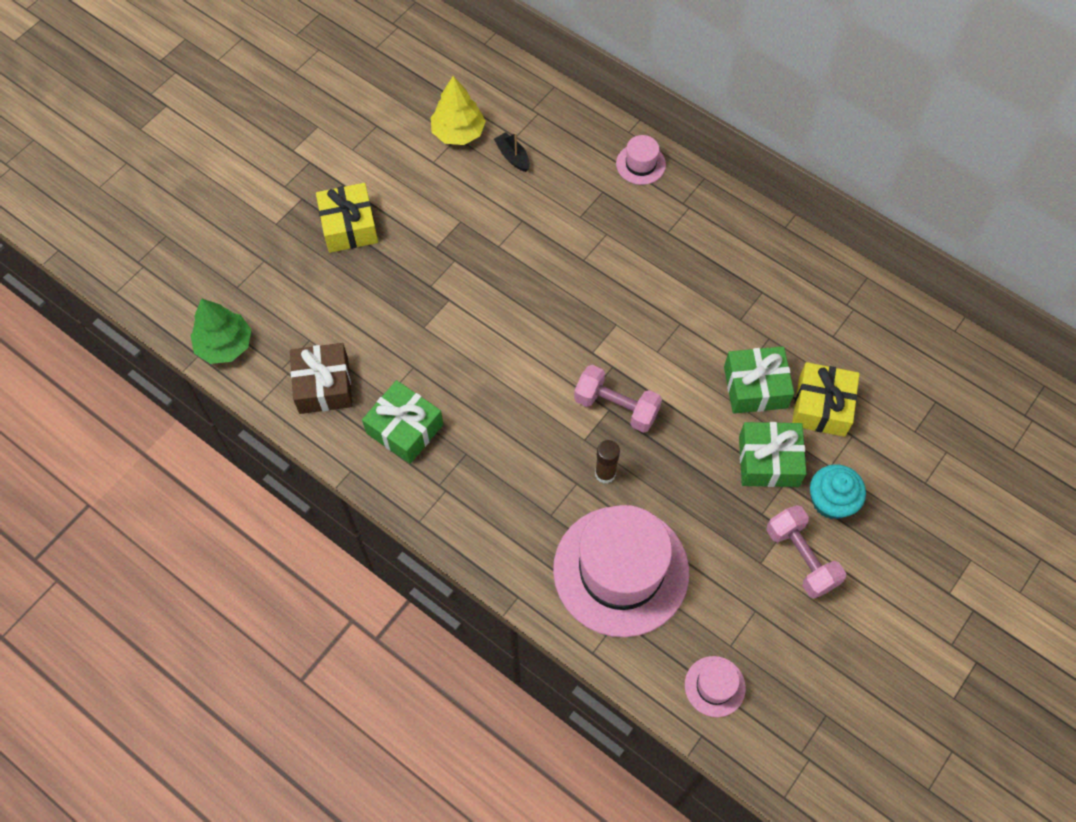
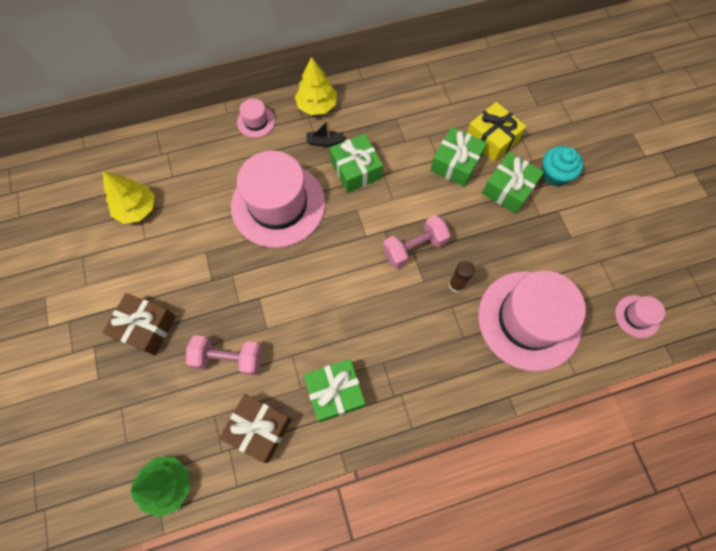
camera: 55 degrees left, 5 degrees up
(349, 226) = (146, 327): yellow gift -> brown gift
(512, 156) = (185, 188): black boat -> black boat (325, 142)
(562, 249) = (278, 204): none -> pink hat
(663, 293) = (356, 169): none -> green gift
(710, 206) = (317, 105): none -> yellow tree
(801, 558) = (581, 214): pink dumbbell -> pink dumbbell (228, 358)

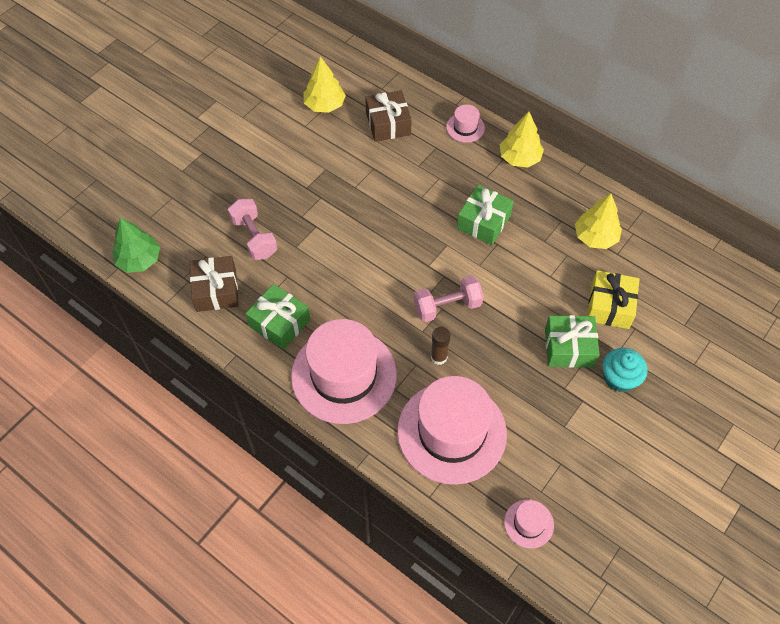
camera: 55 degrees right, 10 degrees down
(146, 327) = (239, 172): brown gift -> brown gift (388, 124)
(278, 204) = (404, 189): pink hat -> pink hat (344, 375)
(325, 142) = (490, 184): black boat -> none
(414, 248) = (447, 307): pink dumbbell -> pink dumbbell turned 45 degrees counterclockwise
(427, 107) = (595, 237): none -> yellow tree
(455, 163) = (557, 291): green gift -> none

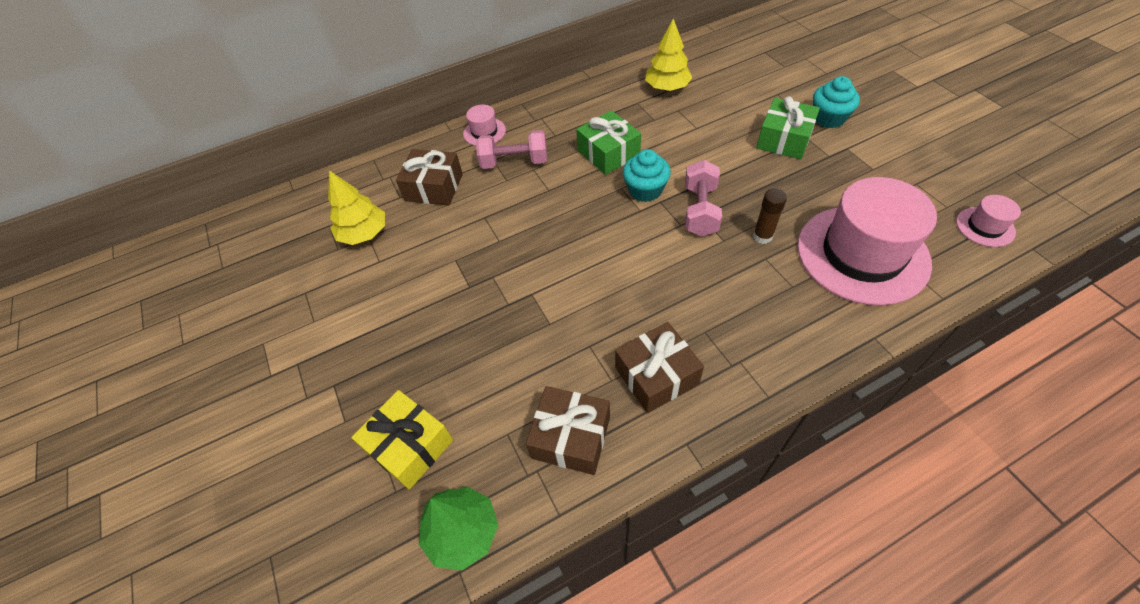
camera: 60 degrees left, 5 degrees down
(254, 237) = (510, 365): pink dumbbell -> pink dumbbell (514, 162)
(279, 323) = (656, 375): green gift -> brown gift
(344, 375) = (758, 330): pink hat -> none
(452, 262) = (645, 190): none -> turquoise cupcake
(519, 158) = (548, 107): yellow tree -> none
(610, 306) = (747, 101): yellow gift -> yellow gift (409, 446)

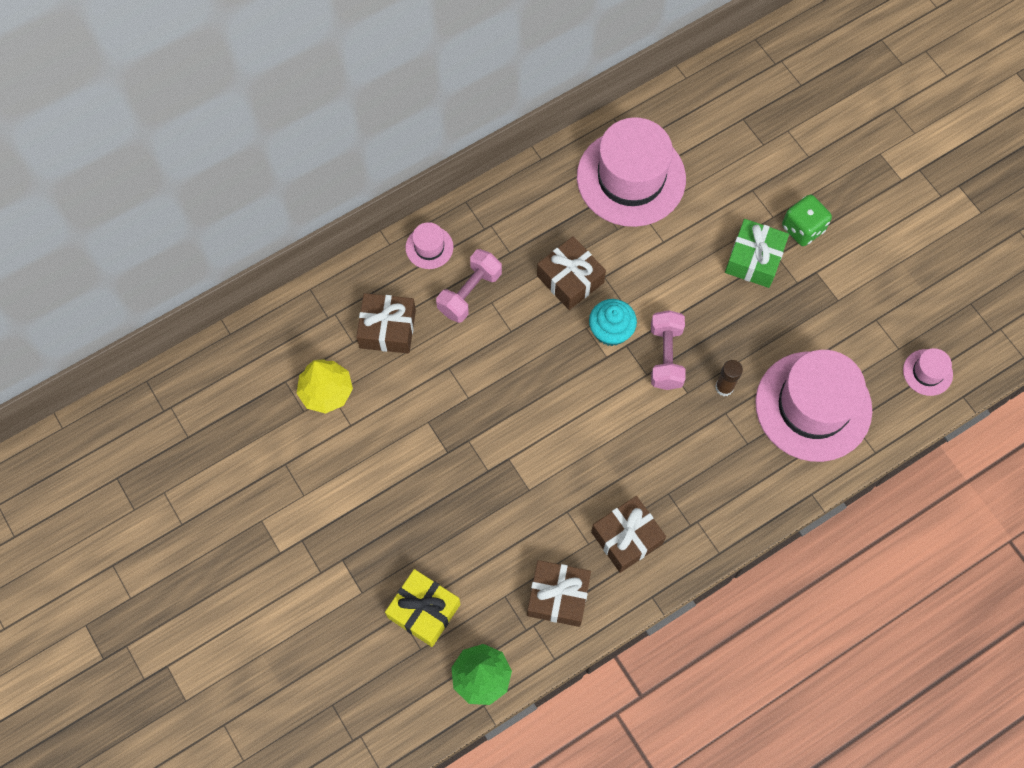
camera: 10 degrees left, 15 degrees up
(514, 162) = (470, 293): pink dumbbell -> pink dumbbell turned 45 degrees counterclockwise
(608, 153) = (570, 279): green gift -> brown gift
(667, 87) = (631, 178): yellow tree -> pink hat
(828, 118) = (802, 228): turquoise cupcake -> green dice

